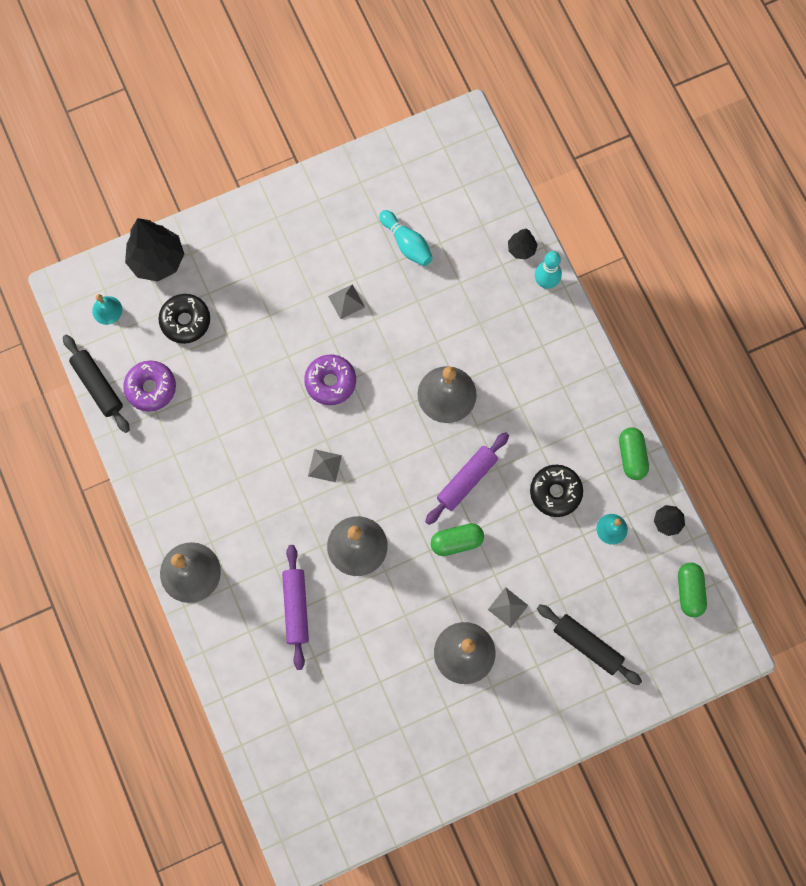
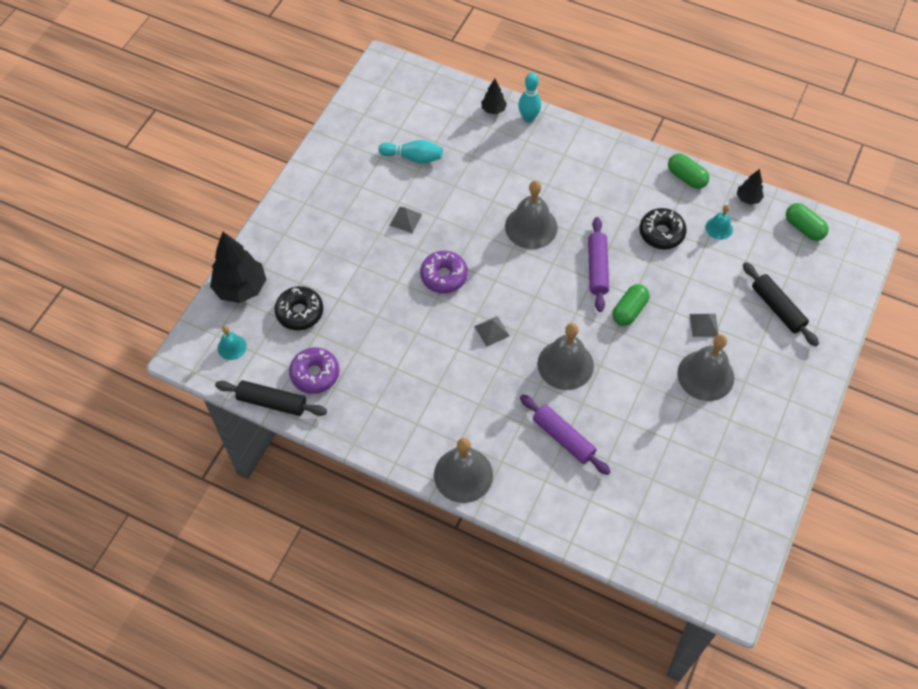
camera: 40 degrees left, 15 degrees down
(587, 645) = (777, 308): black rolling pin -> black rolling pin turned 60 degrees clockwise

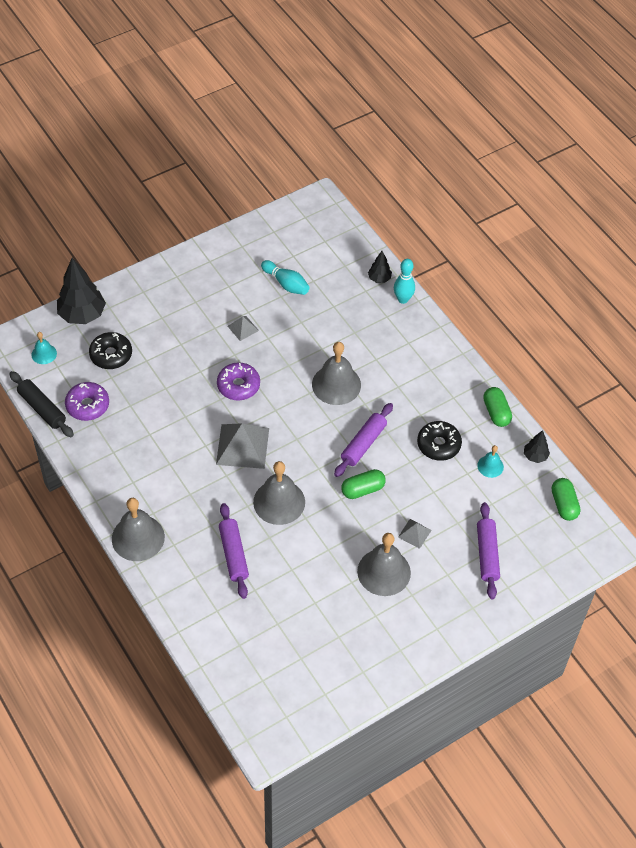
camera: 30 degrees right, 5 degrees down
(491, 331) = (242, 446): grey pyramid -> grey pyramid, size x2.00
(777, 308) = (487, 554): black rolling pin -> purple rolling pin

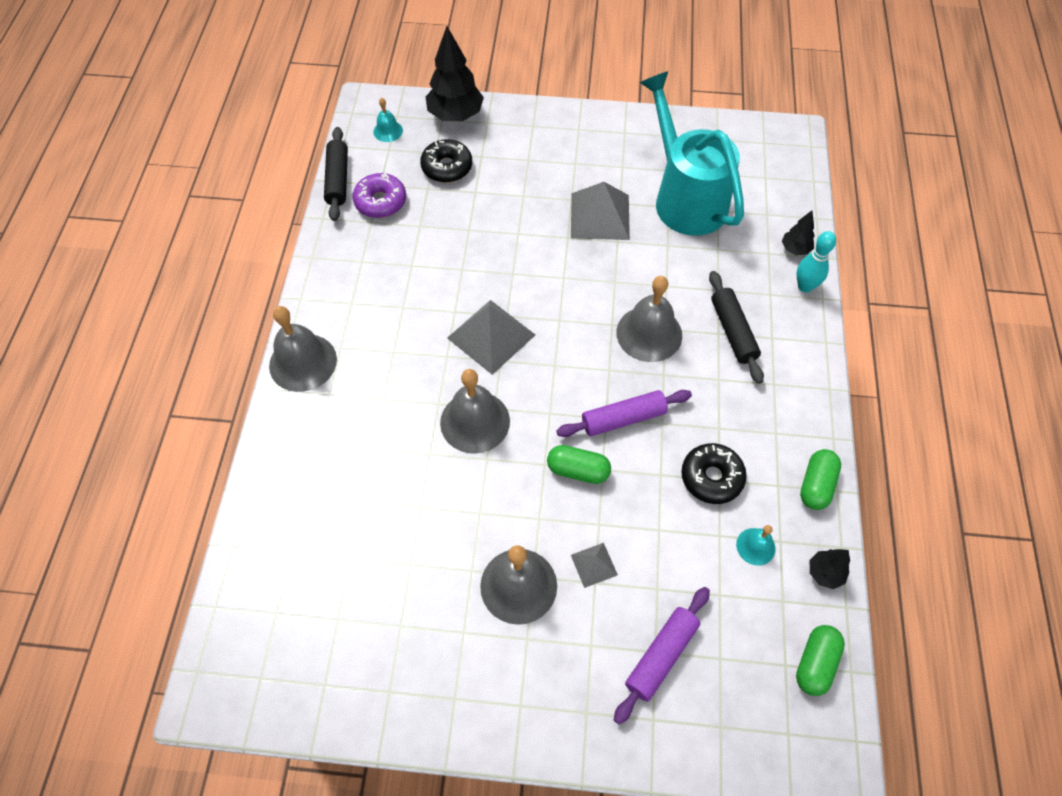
camera: 40 degrees right, 5 degrees up
(233, 554) = (377, 446): purple rolling pin -> none
(238, 385) = (543, 271): purple donut -> none
(243, 328) = (600, 216): grey pyramid -> grey pyramid, size x2.00
(286, 284) = (685, 197): turquoise bowling pin -> turquoise watering can
(383, 353) = (733, 331): none -> black rolling pin

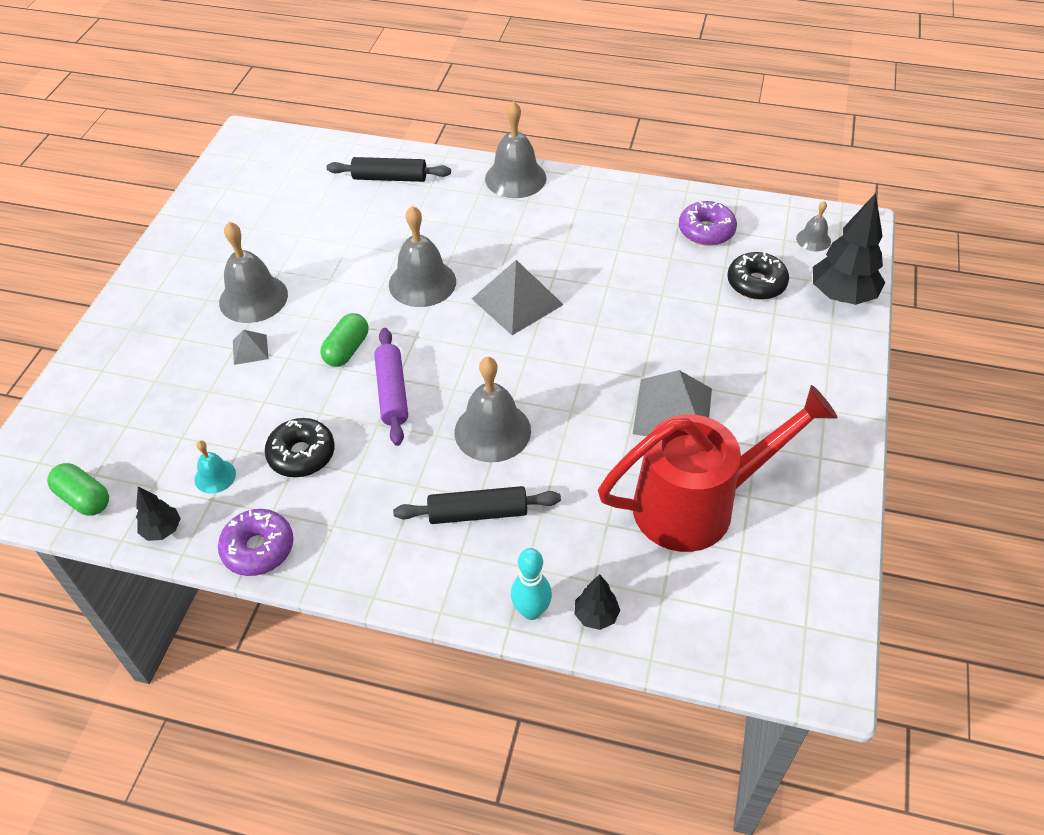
camera: 100 degrees right, 10 degrees down
(338, 180) = (739, 201): black rolling pin -> black rolling pin (390, 178)
(388, 131) = (813, 239): turquoise bell -> grey bell
(661, 656) = (149, 384): purple rolling pin -> none
(685, 197) = (699, 504): turquoise watering can -> red watering can
(816, 485) = (258, 548): green capsule -> purple donut

